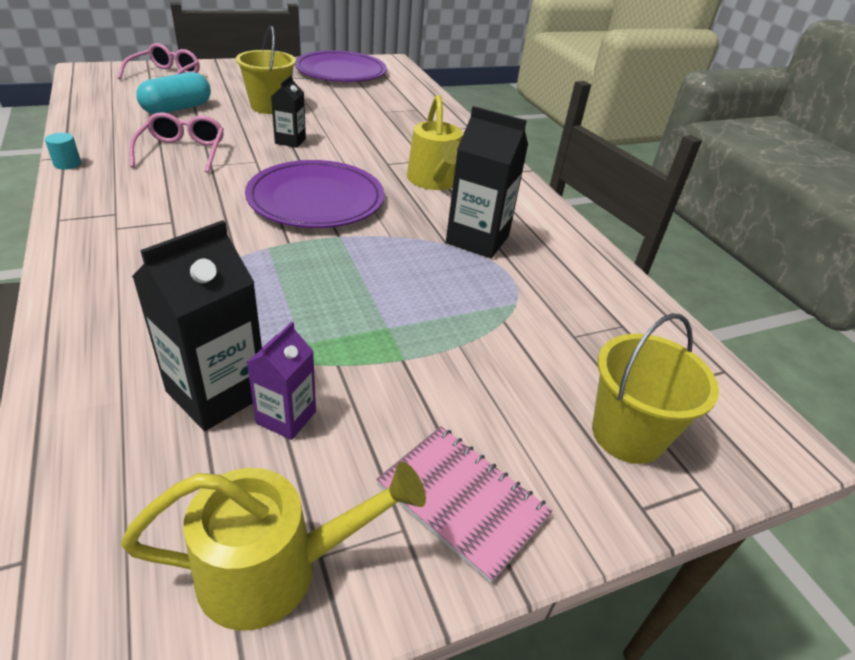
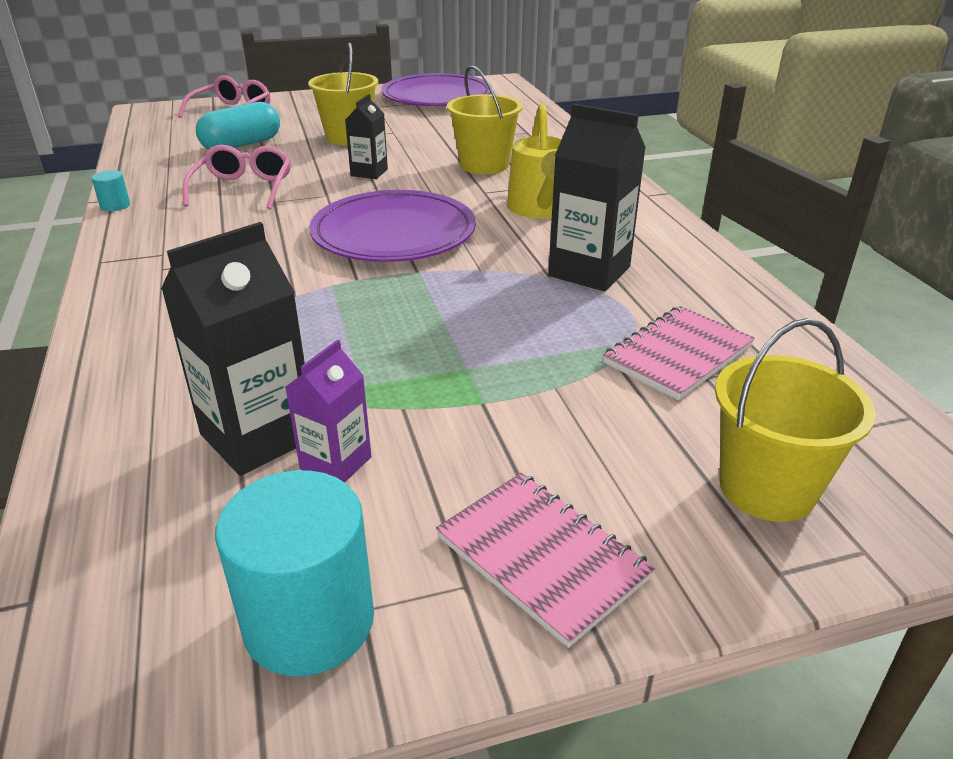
camera: 10 degrees right, 5 degrees down
(277, 568) = (309, 621): yellow watering can -> turquoise cylinder
(385, 138) = (484, 165): none -> yellow bucket
(551, 316) = (678, 354): none -> pink notebook

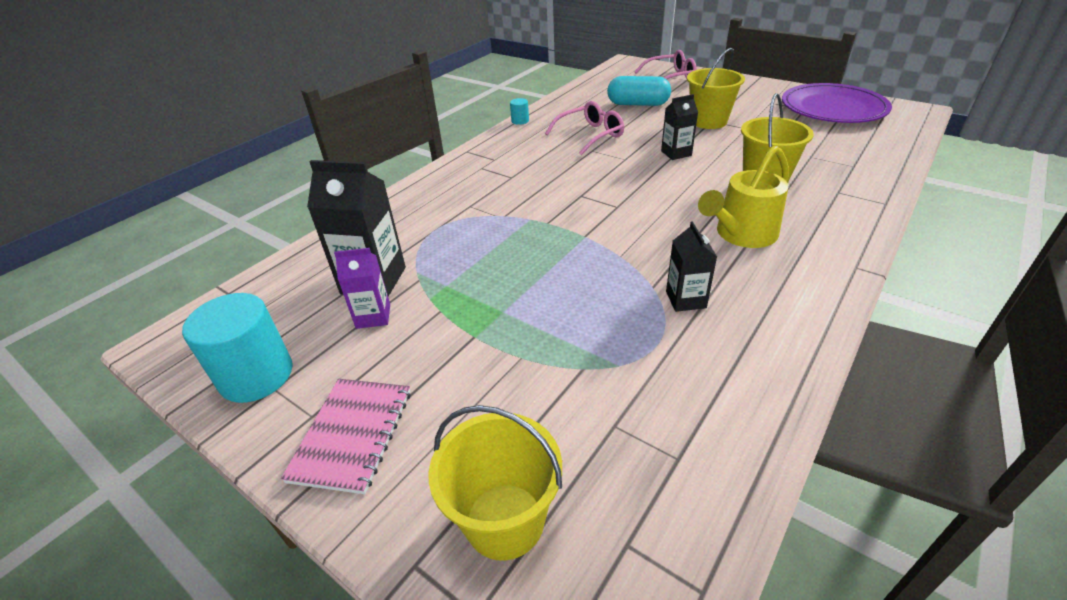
camera: 55 degrees right, 5 degrees up
(393, 233) = (616, 203): purple plate -> none
(589, 271) = (685, 299): black carton -> black carton, size x0.58
(678, 354) = (627, 397): pink notebook -> none

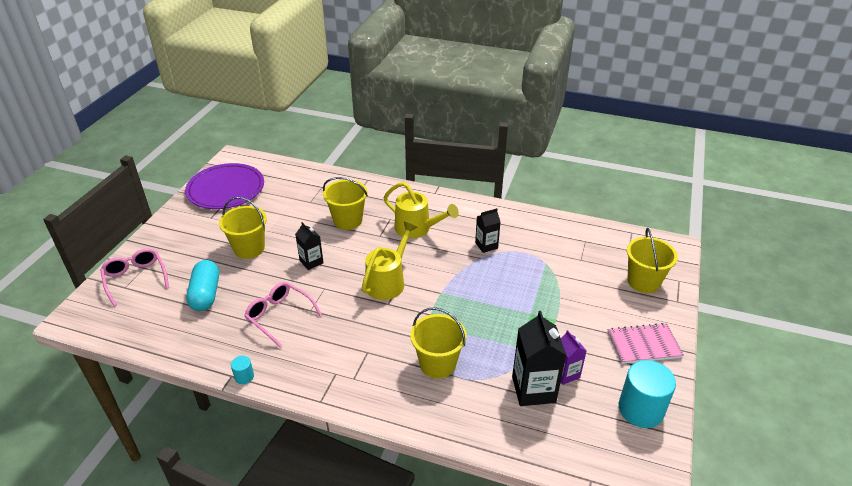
camera: 110 degrees left, 0 degrees up
(464, 217) = (437, 364): none -> yellow bucket
(623, 199) = (388, 281): none -> yellow watering can

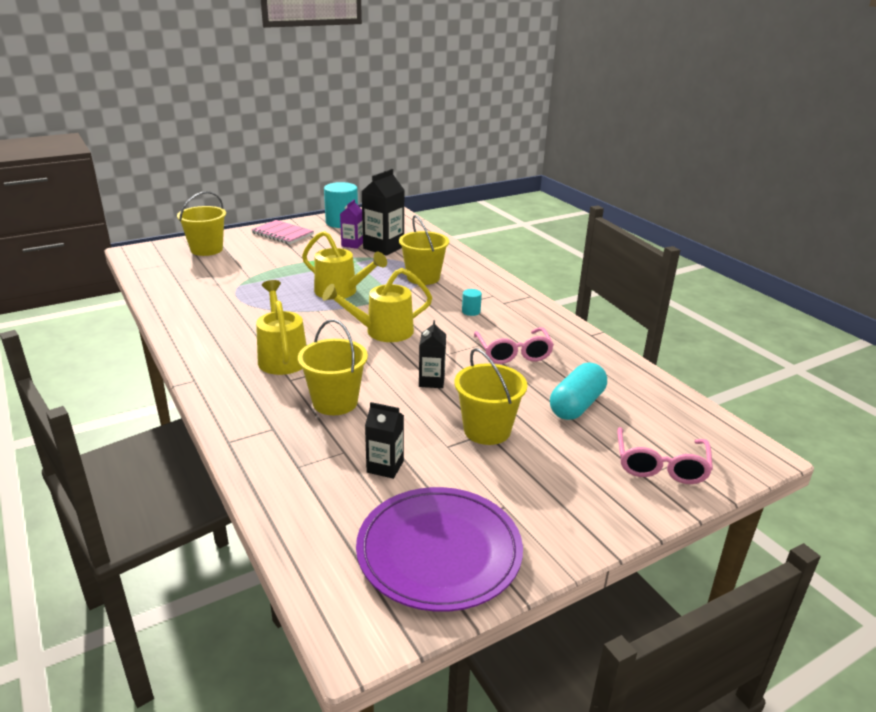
camera: 140 degrees left, 10 degrees down
(244, 376) = (580, 330): turquoise cylinder -> turquoise cylinder (471, 311)
(471, 302) = (341, 292): none -> yellow watering can
(486, 245) = (254, 315): black carton -> black carton (385, 467)

